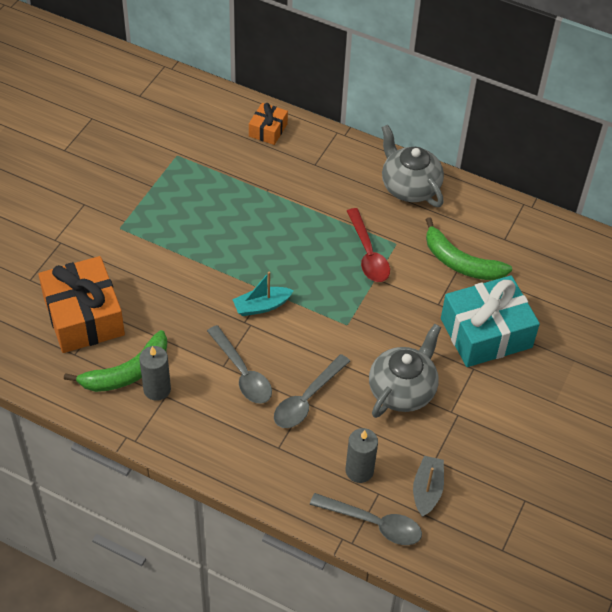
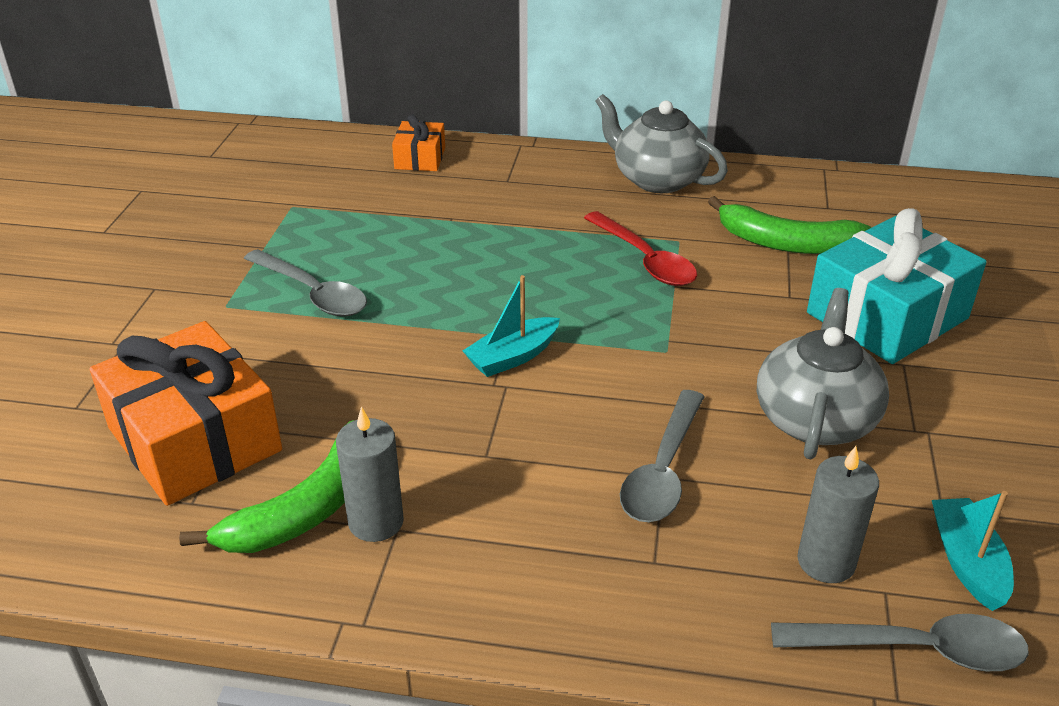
camera: 15 degrees left, 15 degrees down
(242, 373) = (526, 458): grey spoon -> grey spoon (313, 293)
(427, 490) = (967, 562): grey boat -> turquoise boat

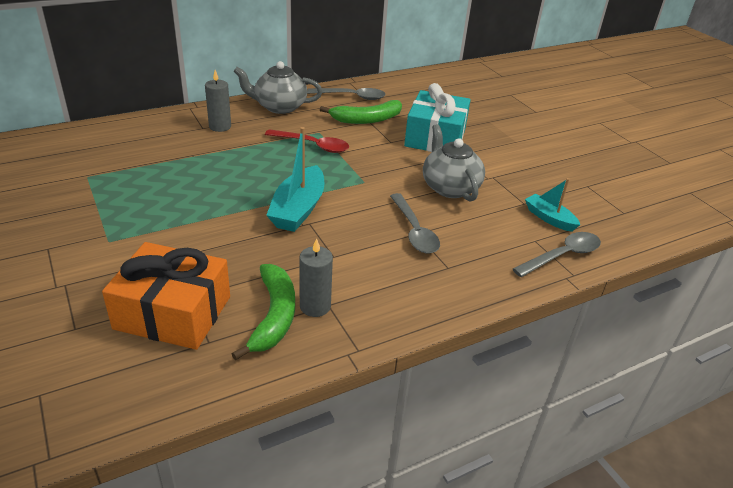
camera: 40 degrees left, 0 degrees up
(313, 293) = (156, 216): grey spoon -> grey spoon (352, 97)
(420, 158) = (139, 129): orange gift -> none
(513, 357) = (298, 209): turquoise boat -> turquoise boat, size x1.65
(826, 562) = (506, 239): grey candle -> grey candle (220, 126)

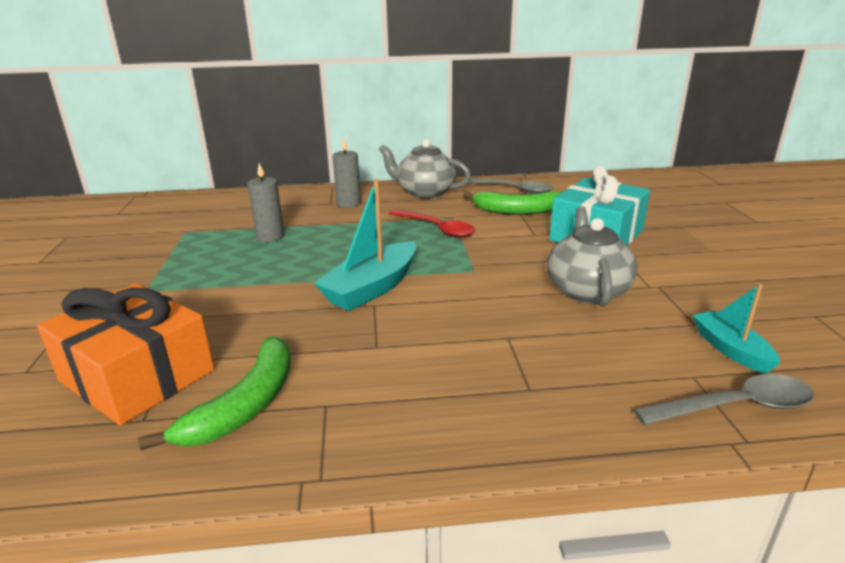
camera: 25 degrees right, 10 degrees down
(315, 306) = (306, 403): grey candle -> grey candle (270, 236)
(414, 231) = (506, 334): grey spoon -> none

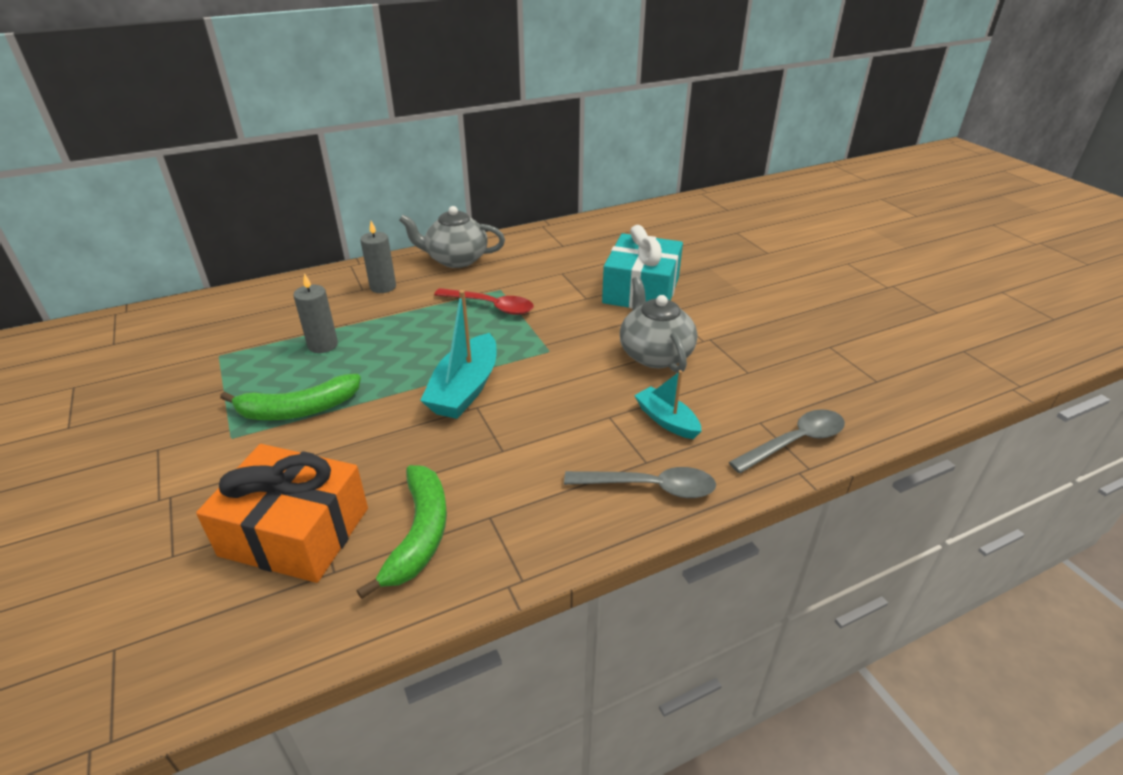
camera: 20 degrees left, 10 degrees up
(513, 190) = (543, 243): grey spoon -> grey spoon (650, 487)
(517, 211) = (559, 271): green banana -> green banana (298, 410)
(730, 349) = (779, 391): turquoise boat -> turquoise boat (666, 420)

